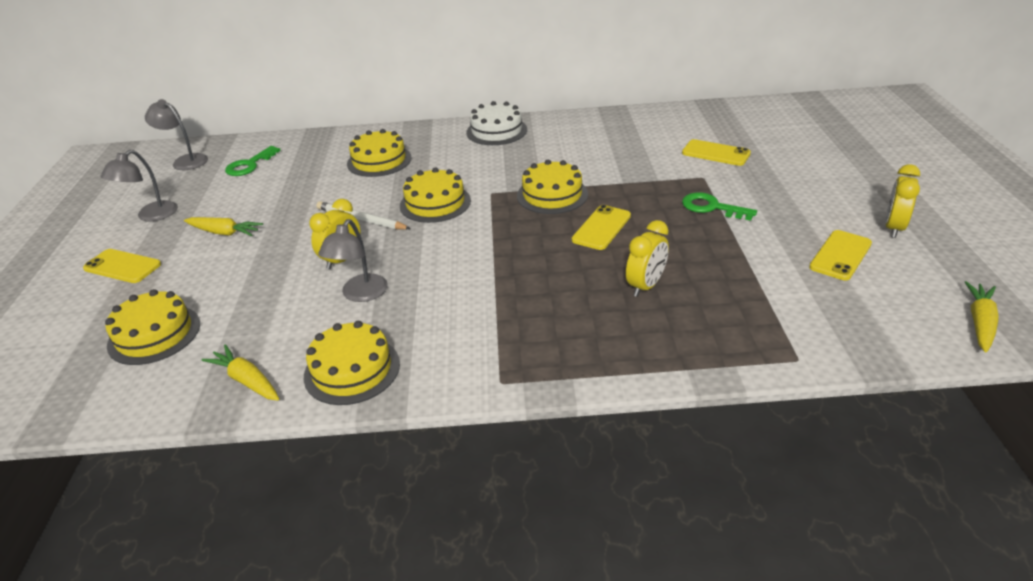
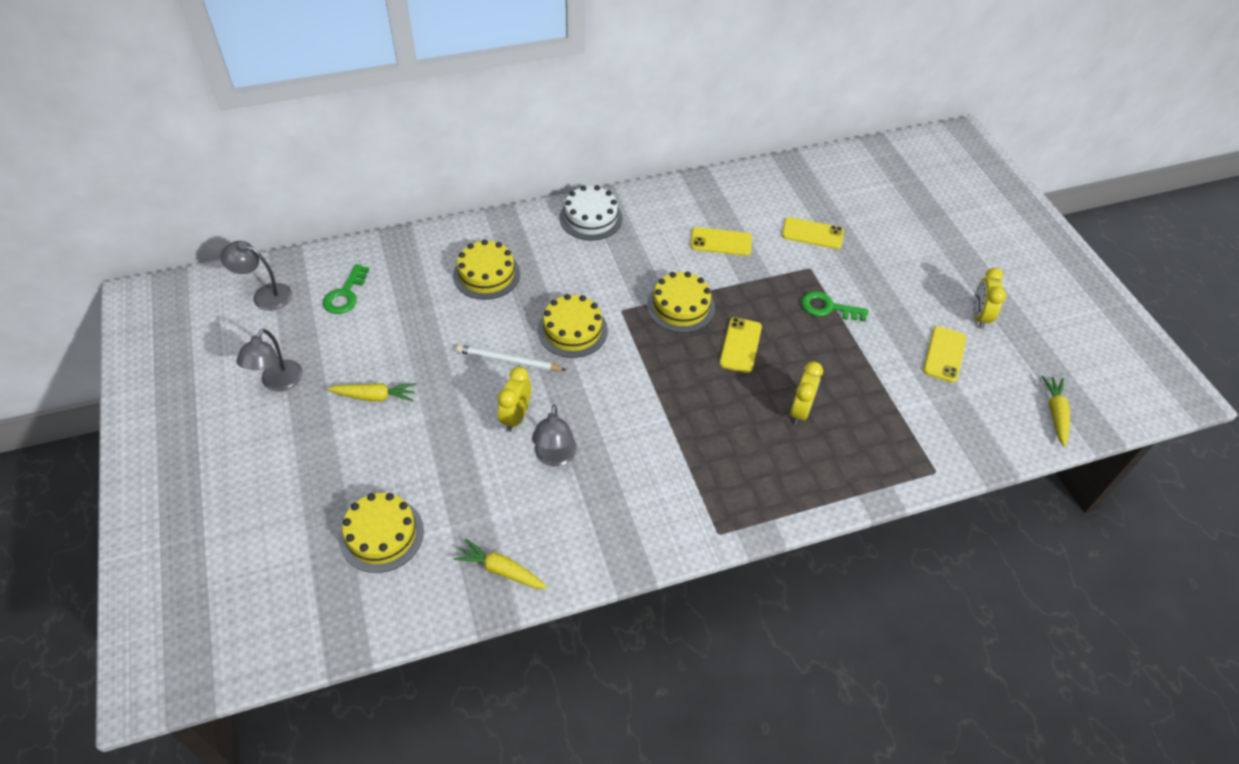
camera: 20 degrees left, 15 degrees up
(122, 266) = (292, 456): yellow phone -> yellow phone (721, 242)
(352, 370) = (589, 542): yellow cake -> none

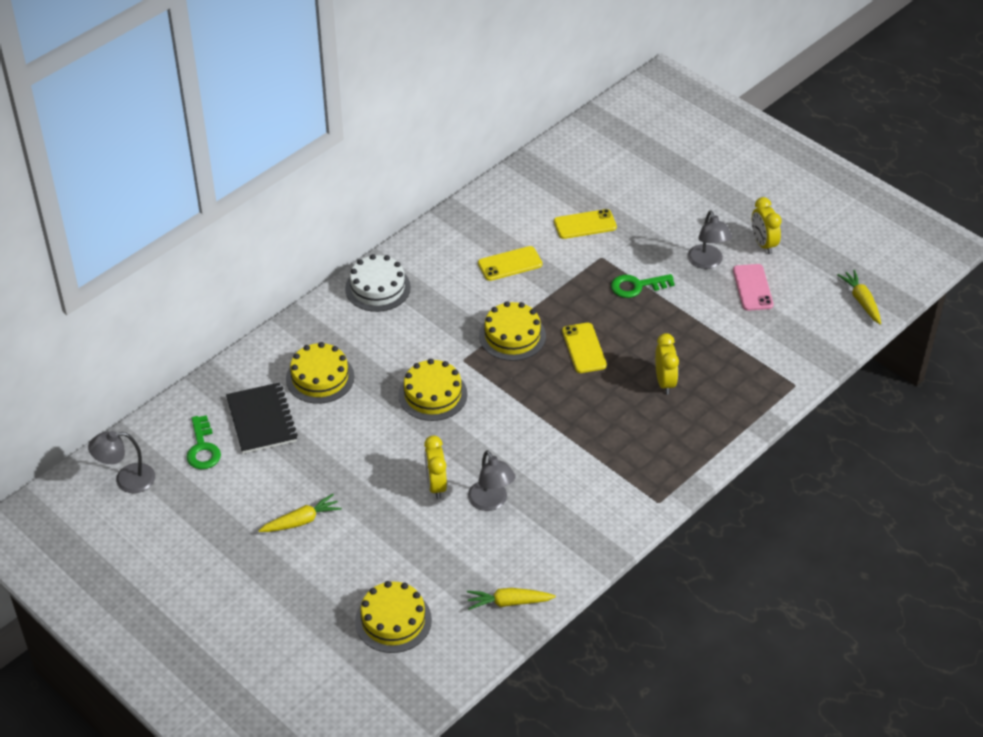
camera: 25 degrees left, 5 degrees down
(278, 383) = (205, 547): grey lamp -> grey lamp (707, 262)
(411, 291) = (261, 420): none -> black notebook
(509, 361) = (396, 443): white pencil -> none
(944, 354) = (752, 288): yellow phone -> pink phone

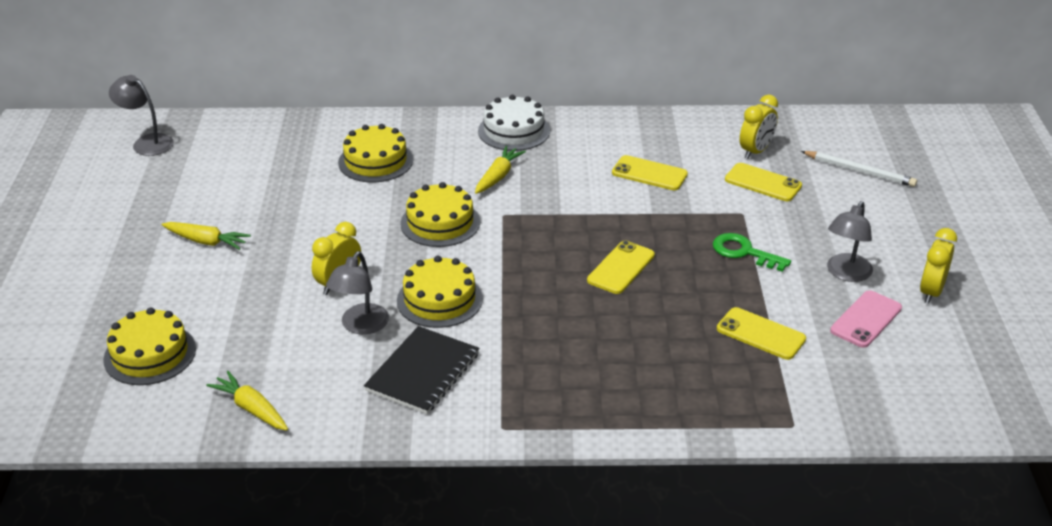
camera: 45 degrees right, 10 degrees down
(203, 448) = (224, 154): green key -> none
(261, 420) = (291, 162): black notebook -> black notebook (422, 372)
(512, 336) = (571, 222): yellow cake -> yellow cake (439, 299)
(628, 177) = (859, 171): none -> white pencil
(664, 382) = (658, 338): yellow clock -> yellow clock (755, 151)
(712, 338) = (761, 334): none -> yellow phone
(861, 301) = (981, 401): yellow carrot -> yellow carrot (498, 176)

